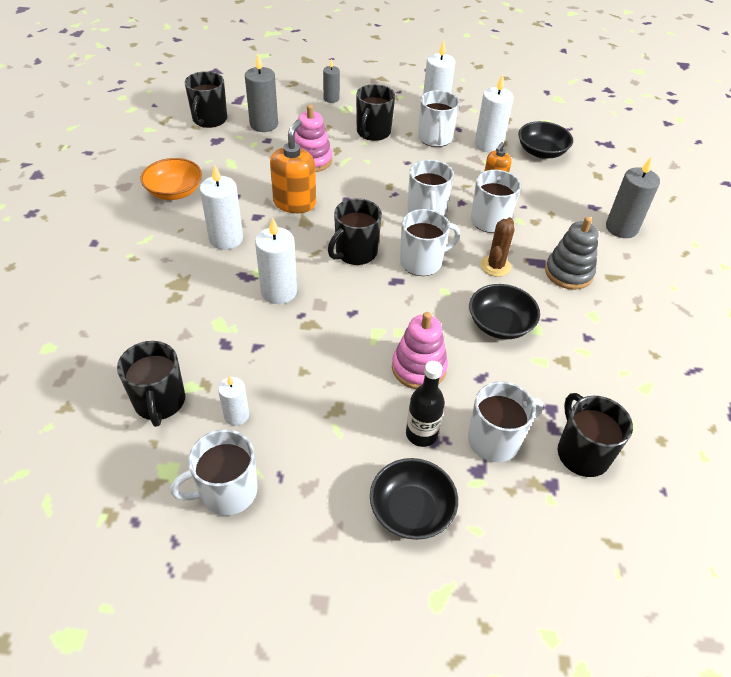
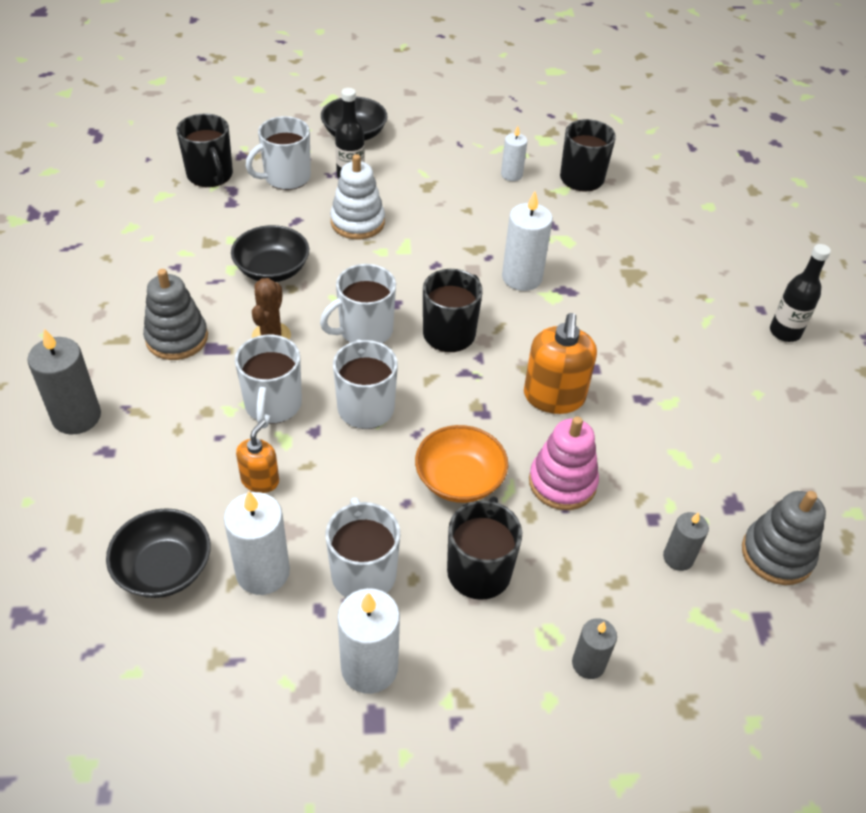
camera: 170 degrees right, 0 degrees up
(92, 224) = (785, 332): none -> black bottle
(174, 192) = (724, 393): orange bowl -> orange bowl (459, 479)
(209, 120) = (777, 554): black mug -> grey stacking toy
(226, 239) = (614, 332): white candle -> none
(227, 492) = (495, 133): white mug -> none
(264, 124) = (678, 558): grey candle -> grey candle, size x0.60
(419, 368) = (357, 222): pink stacking toy -> white stacking toy

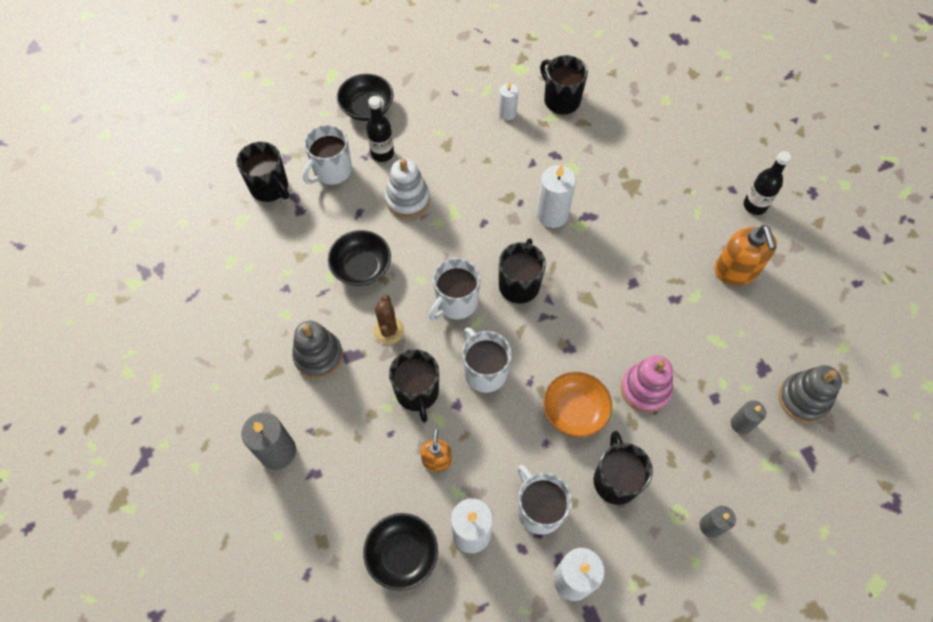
camera: 15 degrees left, 15 degrees up
(273, 405) = (417, 392): white mug -> black mug
(554, 397) = (614, 317): orange soap dispenser -> orange soap dispenser (736, 271)

